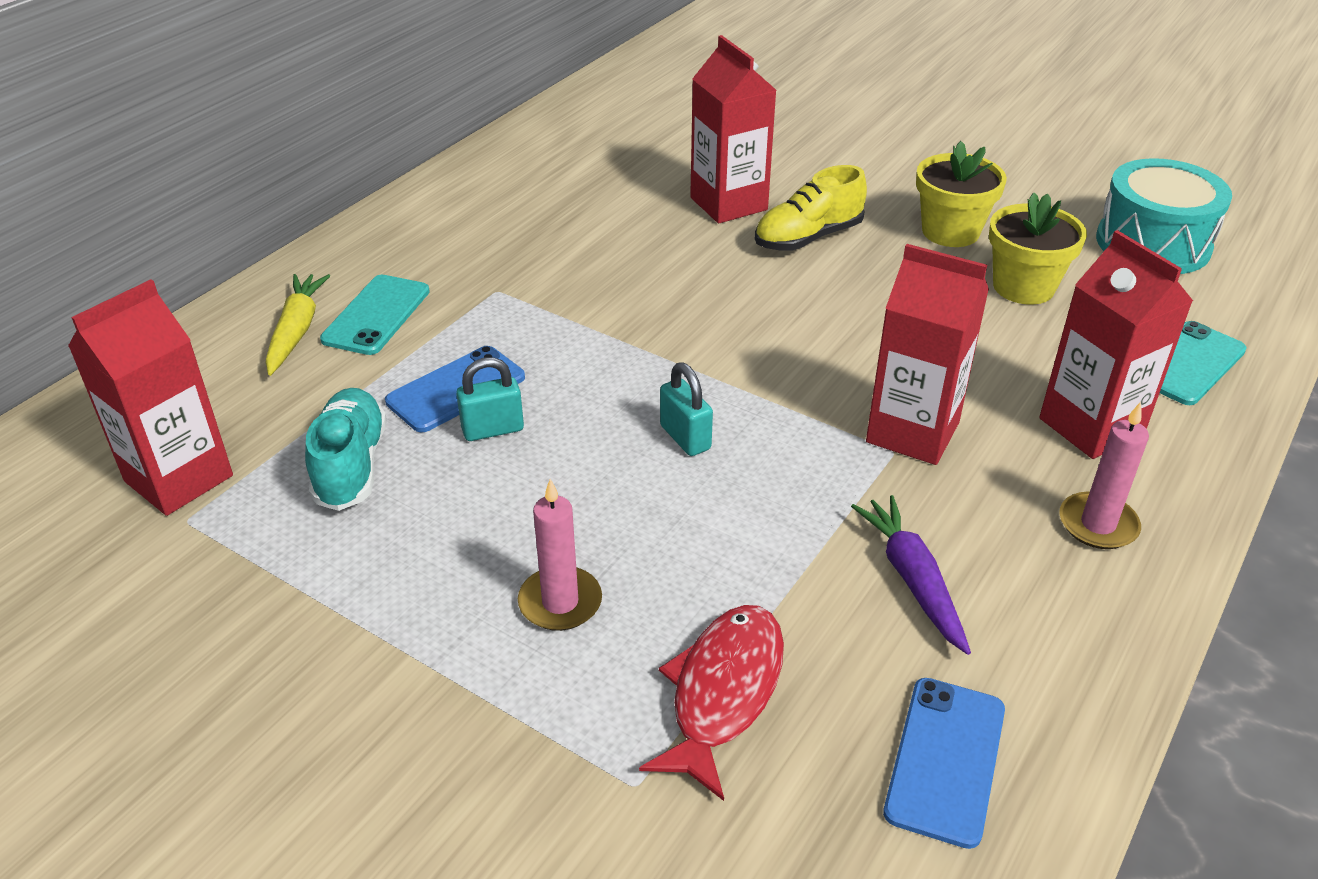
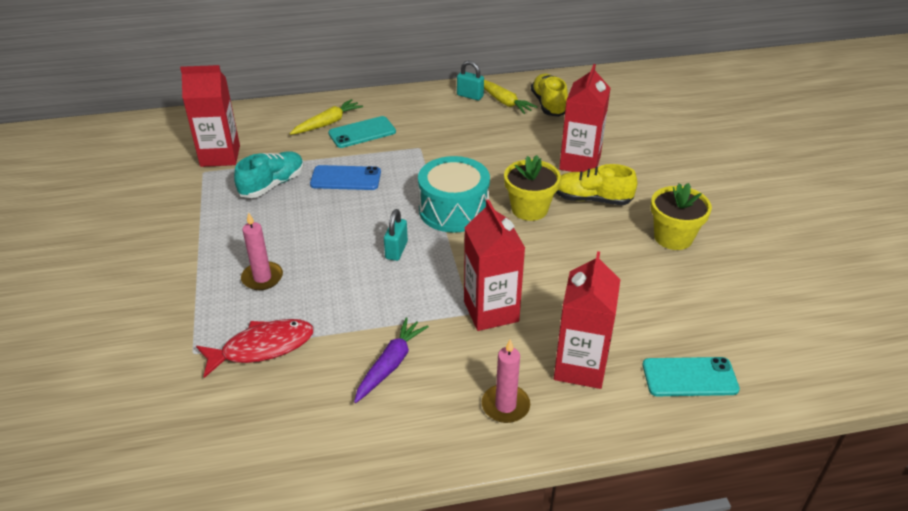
camera: 45 degrees right, 0 degrees up
(493, 429) = (335, 201): turquoise padlock -> turquoise padlock (470, 96)
(516, 176) = (503, 101): none -> yellow carrot
(581, 154) = (548, 104): none -> yellow shoe
(946, 760) = (293, 431): blue phone -> none
(1023, 287) = (664, 286): yellow flower pot -> yellow flower pot (529, 209)
(1153, 243) = (787, 311): turquoise drum -> turquoise drum (453, 210)

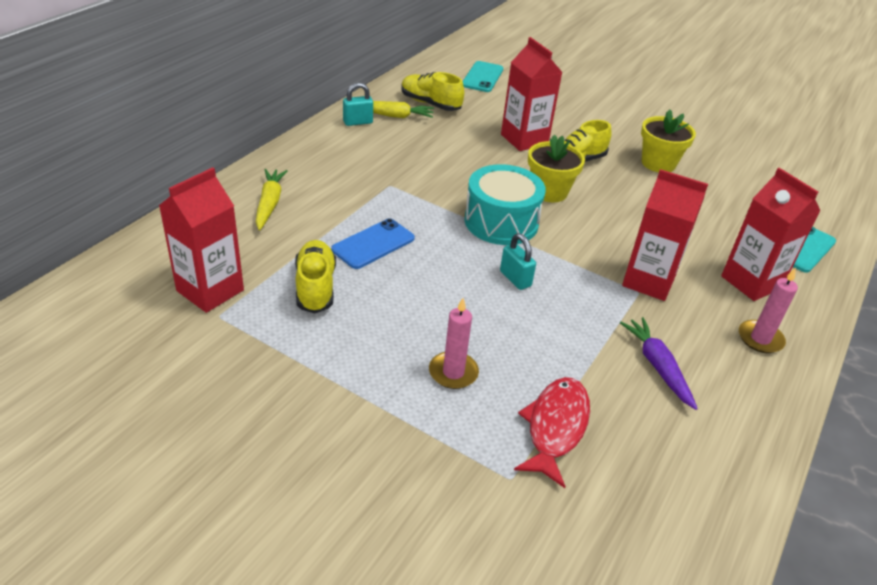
camera: 50 degrees left, 0 degrees up
(272, 185) = (315, 287): turquoise shoe -> yellow shoe
(362, 132) = (317, 196): turquoise phone -> turquoise phone (482, 77)

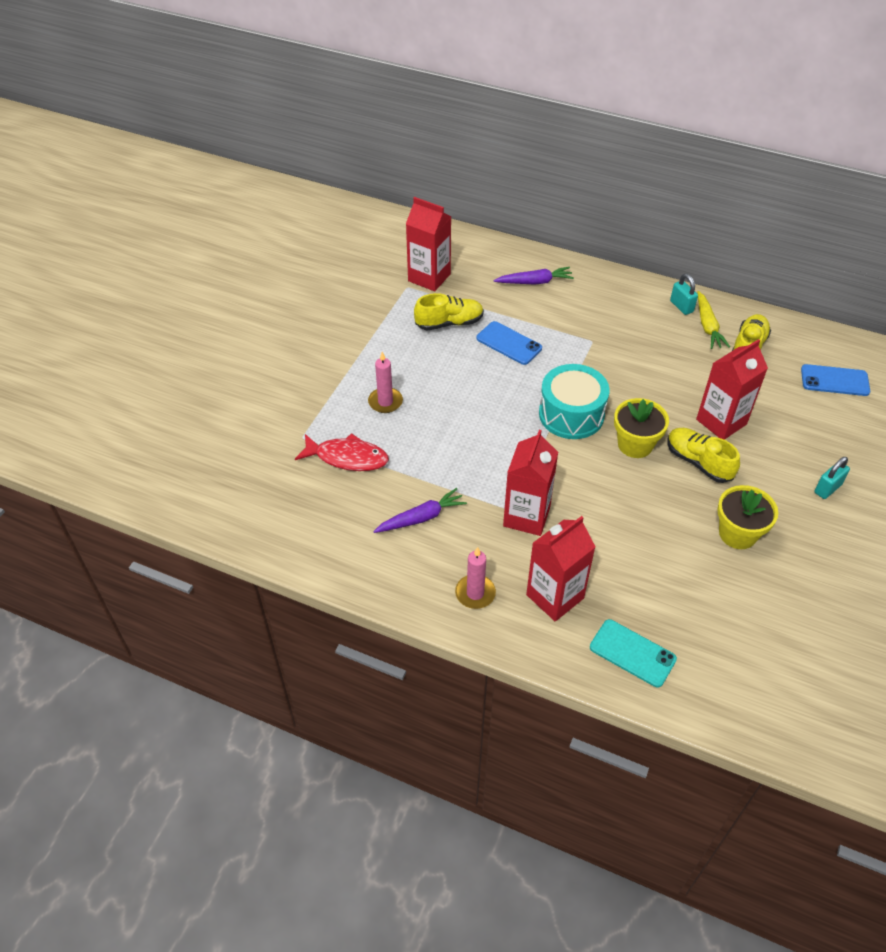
camera: 85 degrees right, 10 degrees up
(269, 204) = (534, 282): yellow carrot -> purple carrot
(482, 77) = (834, 380): turquoise phone -> blue phone
(515, 279) = (497, 428): turquoise padlock -> turquoise padlock (827, 488)

